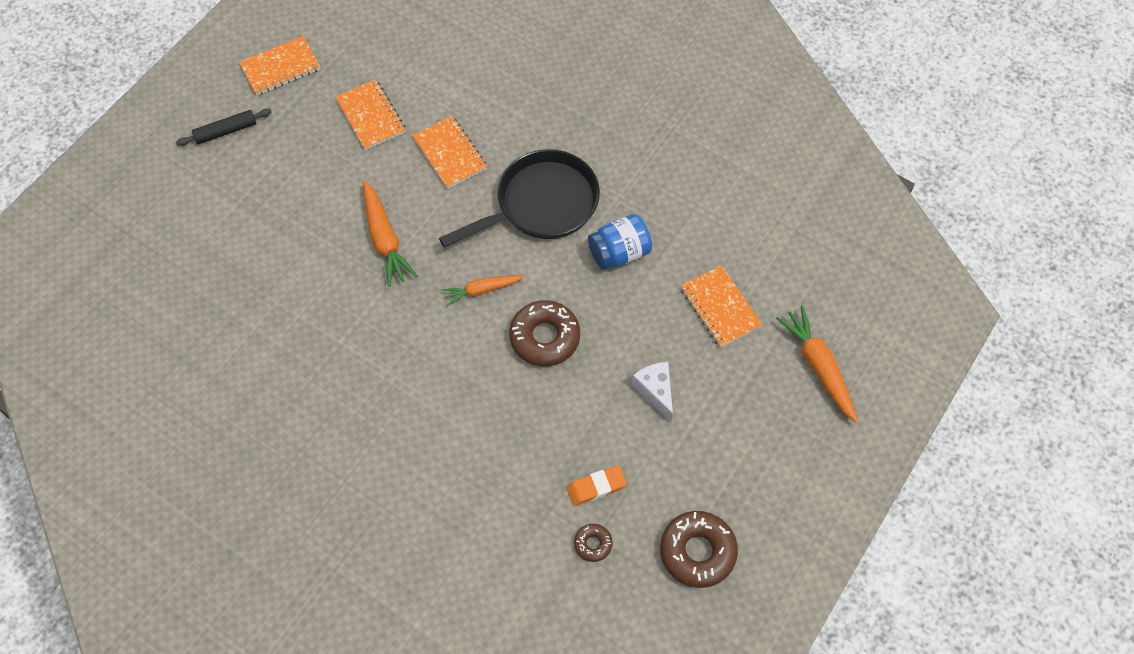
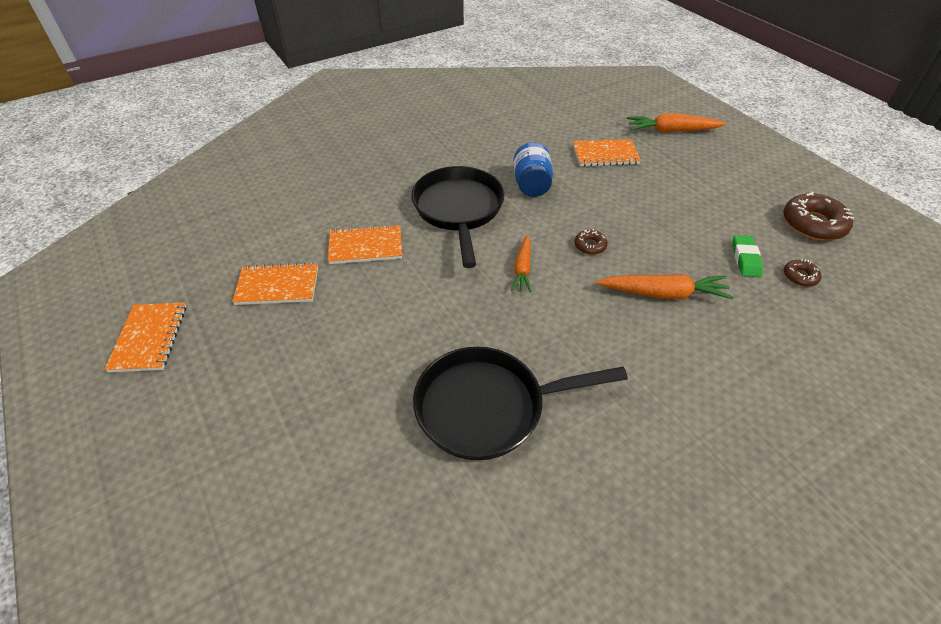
camera: 65 degrees left, 15 degrees down
(226, 131) = (181, 414): black rolling pin -> none
(312, 321) = (487, 407): none -> black pan
(385, 239) = (425, 318): orange carrot -> orange carrot (663, 293)
(545, 337) = (590, 246): brown donut -> brown donut, size x0.50
(596, 487) = (745, 259): orange eraser -> green eraser
(655, 391) = (665, 203): white cheese -> none

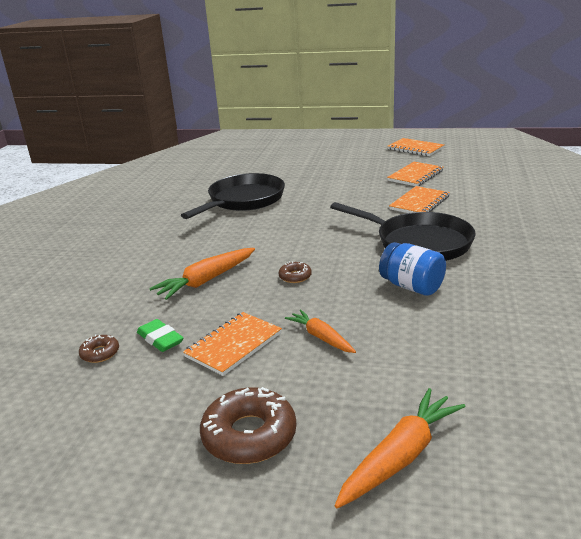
camera: 135 degrees right, 20 degrees down
(522, 268) = (316, 242): orange carrot -> orange carrot (321, 337)
(605, 155) = (410, 357): orange notebook -> orange notebook (233, 345)
(813, 224) = (105, 422): brown donut -> brown donut (249, 435)

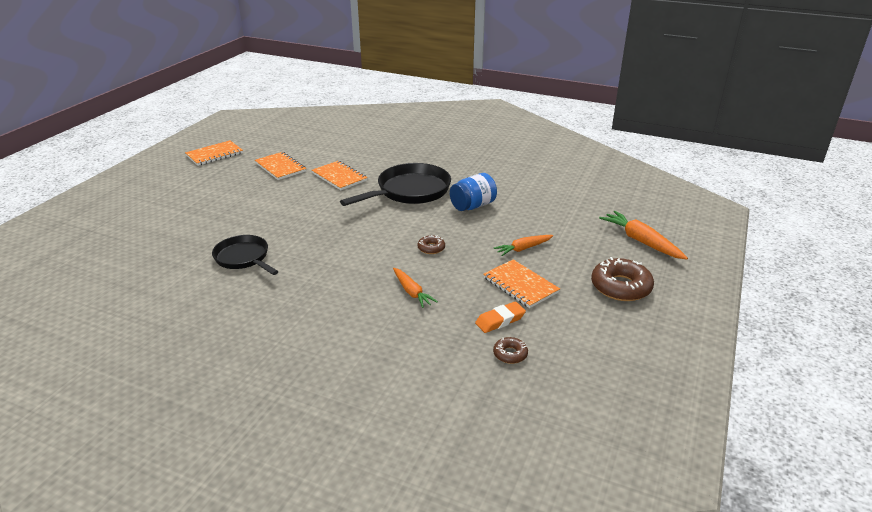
camera: 80 degrees left, 5 degrees up
(160, 339) = (500, 320): green eraser -> orange eraser
(206, 280) = (412, 292): orange carrot -> orange carrot, size x0.64
(243, 200) = (244, 258): black pan -> black pan, size x0.63

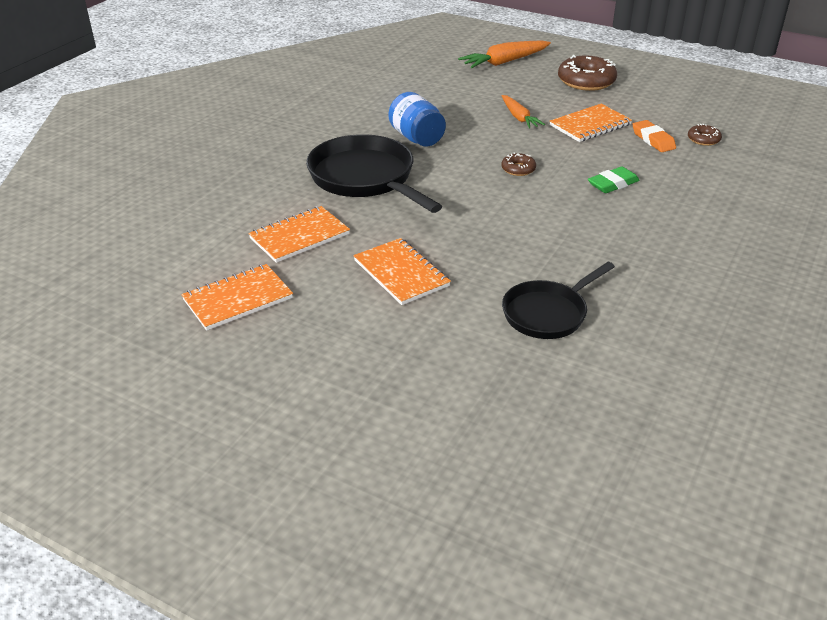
camera: 85 degrees left, 5 degrees up
(214, 154) = (135, 393): orange notebook -> orange notebook (401, 273)
(412, 292) = (613, 184): orange carrot -> green eraser

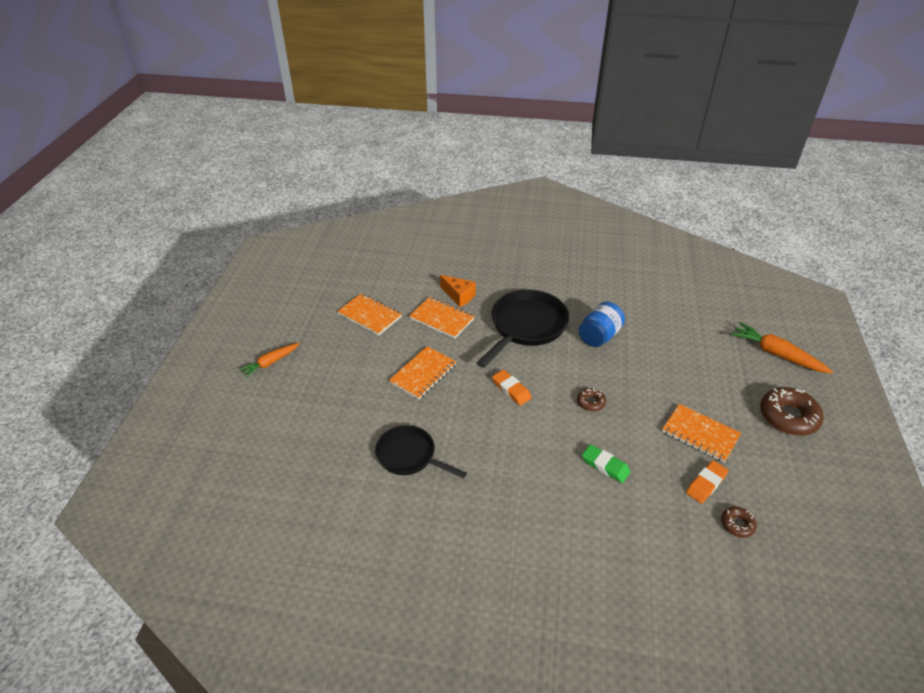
camera: 70 degrees right, 5 degrees up
(262, 213) = (459, 296): none -> orange cheese
(470, 213) = (511, 390): none -> orange eraser
(519, 117) = (677, 385): orange carrot -> orange carrot (270, 363)

